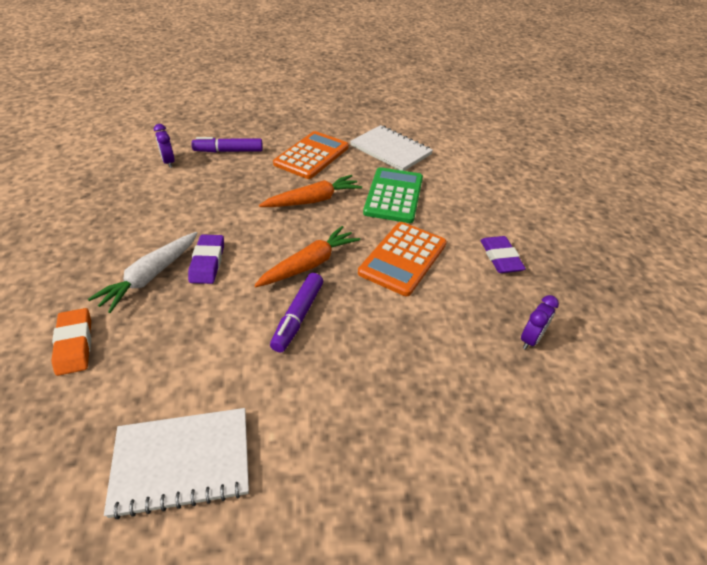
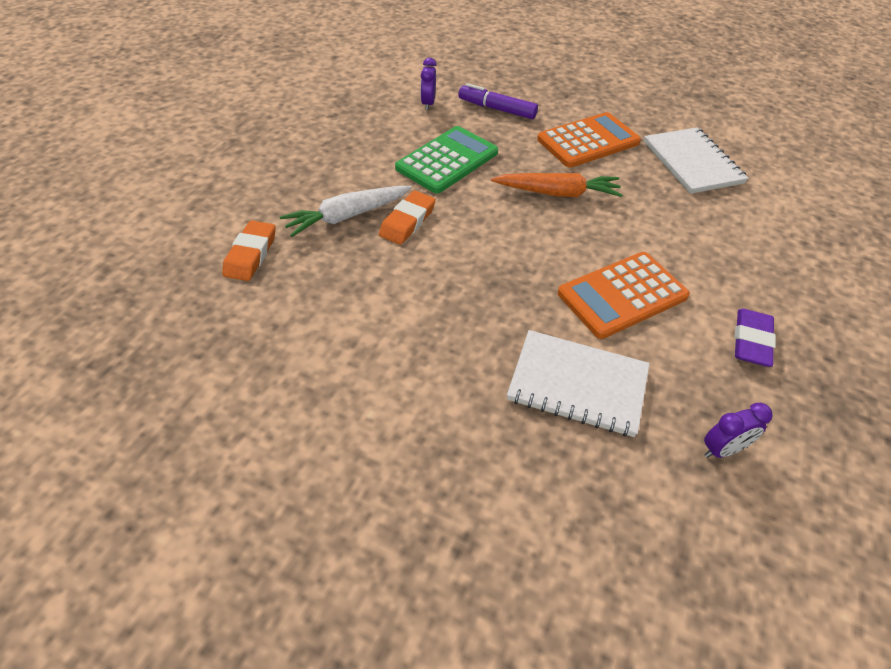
camera: 30 degrees right, 5 degrees up
(182, 462) = (281, 398): white notebook -> white notebook (577, 384)
(207, 262) = (407, 221): purple eraser -> orange eraser
(298, 317) = (465, 311): purple marker -> none
(309, 264) = (510, 262): orange carrot -> none
(394, 195) = (659, 219): green calculator -> green calculator (447, 160)

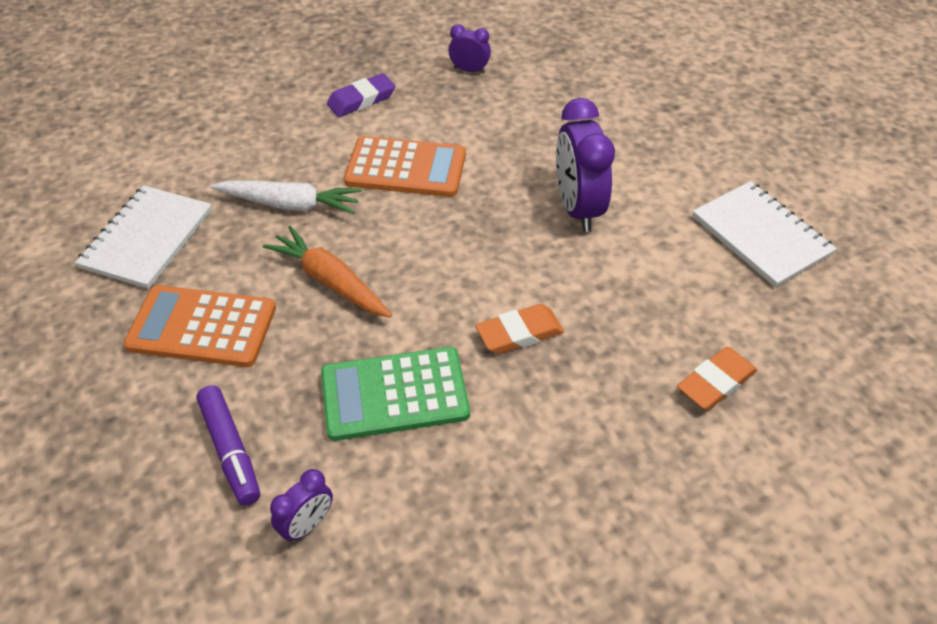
camera: 140 degrees left, 0 degrees up
(347, 216) = (580, 376): white carrot -> white carrot (290, 204)
(450, 336) = (577, 208): none -> purple clock
(577, 384) = (516, 136): white notebook -> white notebook (761, 236)

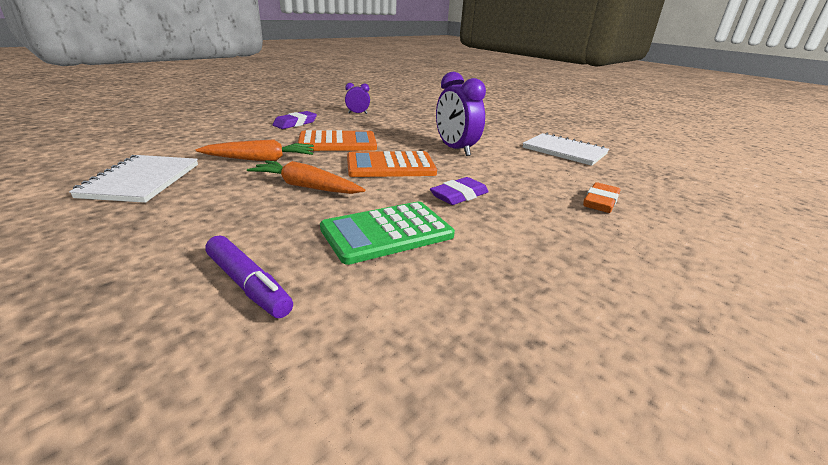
camera: 20 degrees left, 20 degrees down
(202, 327) = (201, 217): orange calculator -> orange calculator (390, 166)
(290, 204) = (261, 159): white carrot -> orange carrot
(307, 525) = (349, 324): purple clock -> none
(519, 333) = (459, 195): orange eraser -> purple eraser

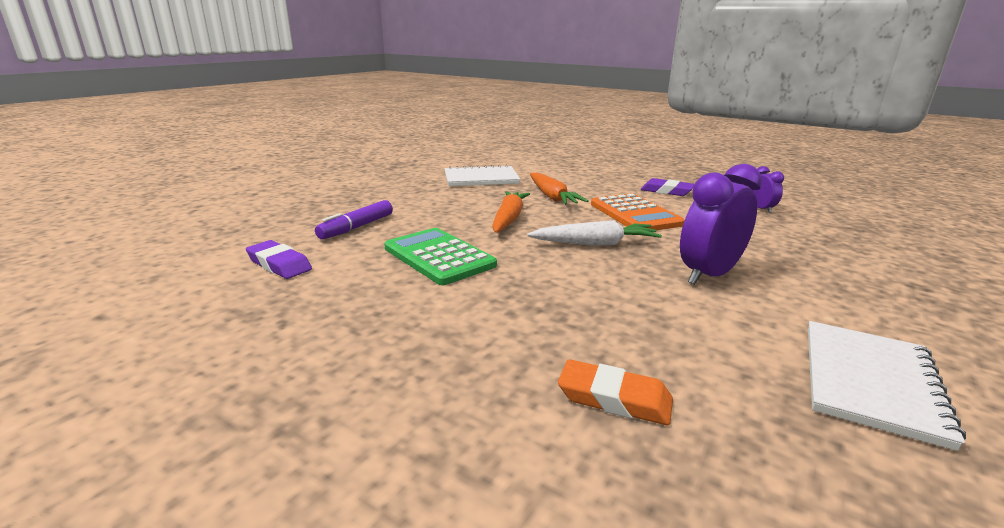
camera: 80 degrees right, 5 degrees down
(390, 166) = (595, 243): orange calculator -> white carrot
(459, 195) = (544, 284): purple eraser -> purple eraser (279, 264)

